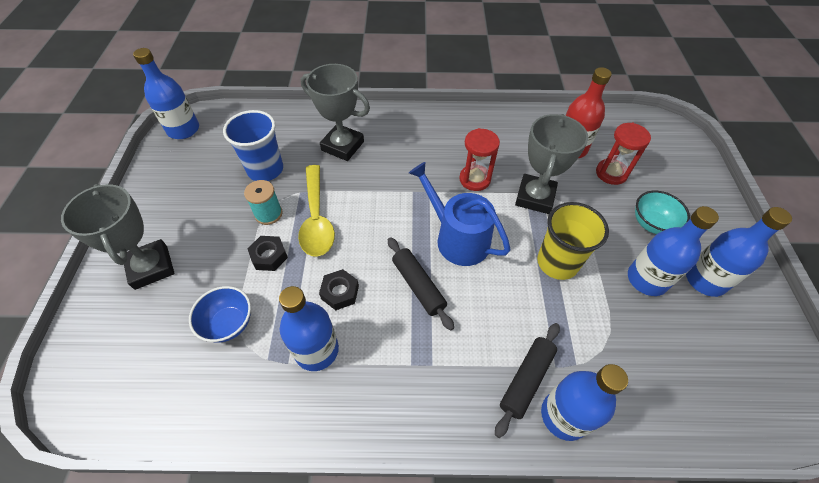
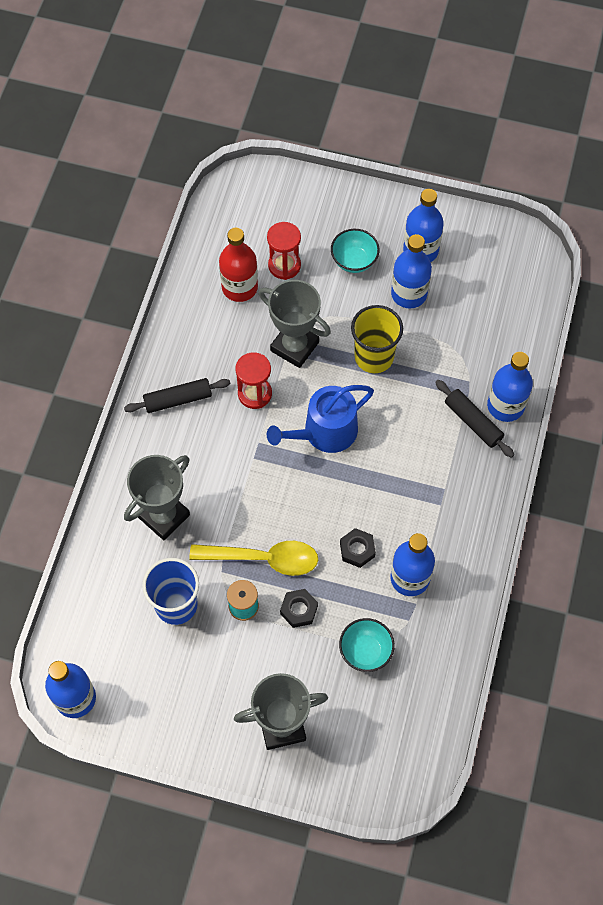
camera: 75 degrees left, 10 degrees up
(229, 323) = (365, 651): blue bowl -> turquoise bowl
(418, 286) = (367, 480): black rolling pin -> black rolling pin (178, 399)

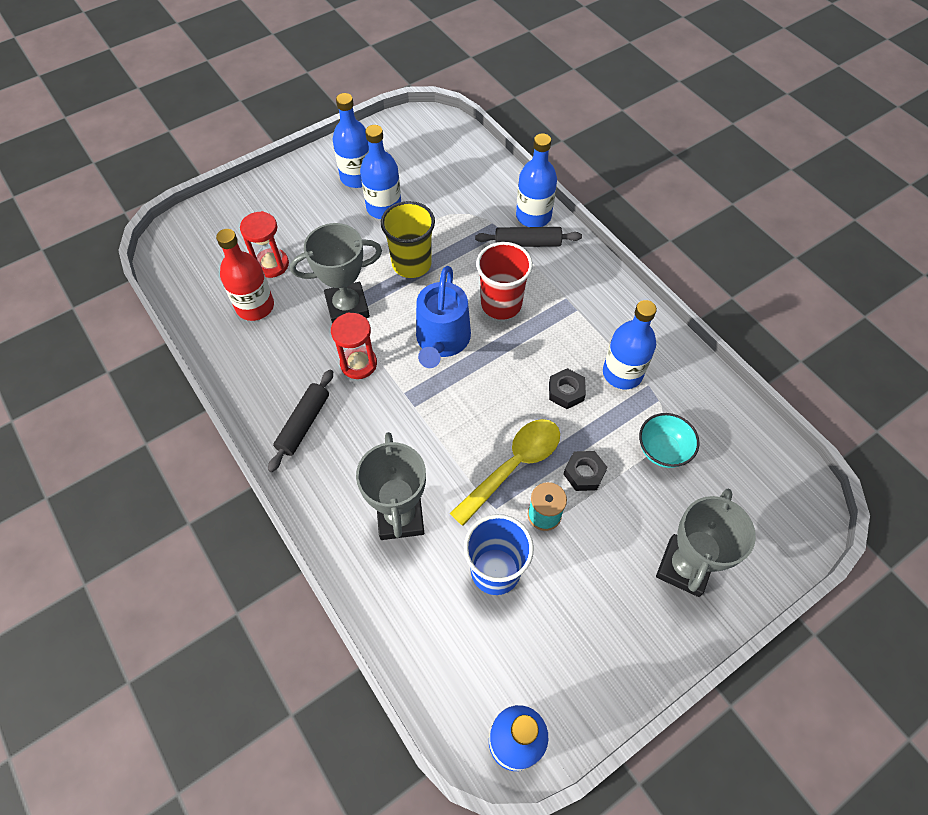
camera: 50 degrees left, 5 degrees down
(354, 261) = (319, 220): turquoise bowl -> none
(395, 447) = (501, 304): none -> red cup

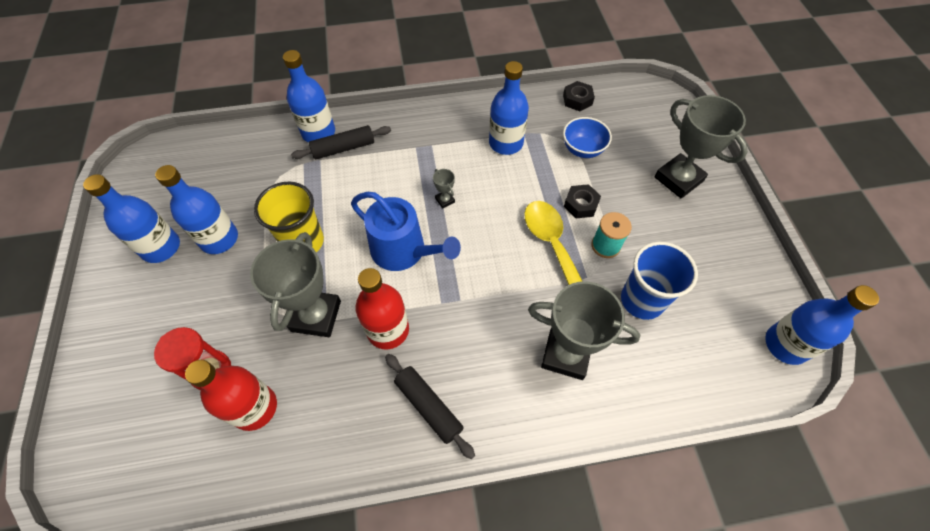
camera: 65 degrees left, 0 degrees up
(358, 364) = (388, 330): red hourglass -> red bottle
(501, 304) = (393, 192): red cup -> none
(516, 349) = (445, 200): none -> grey trophy
(527, 243) = (343, 148): black rolling pin -> black rolling pin turned 45 degrees clockwise
(566, 392) = (503, 185): black nut -> black nut (577, 100)
(662, 450) = (582, 149): turquoise bowl -> blue bowl

